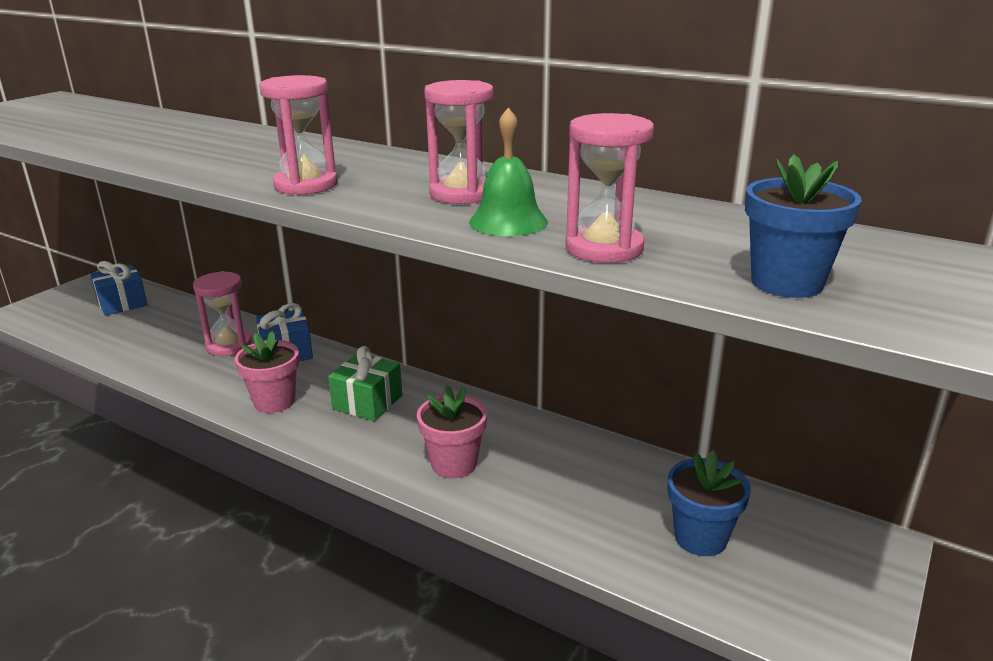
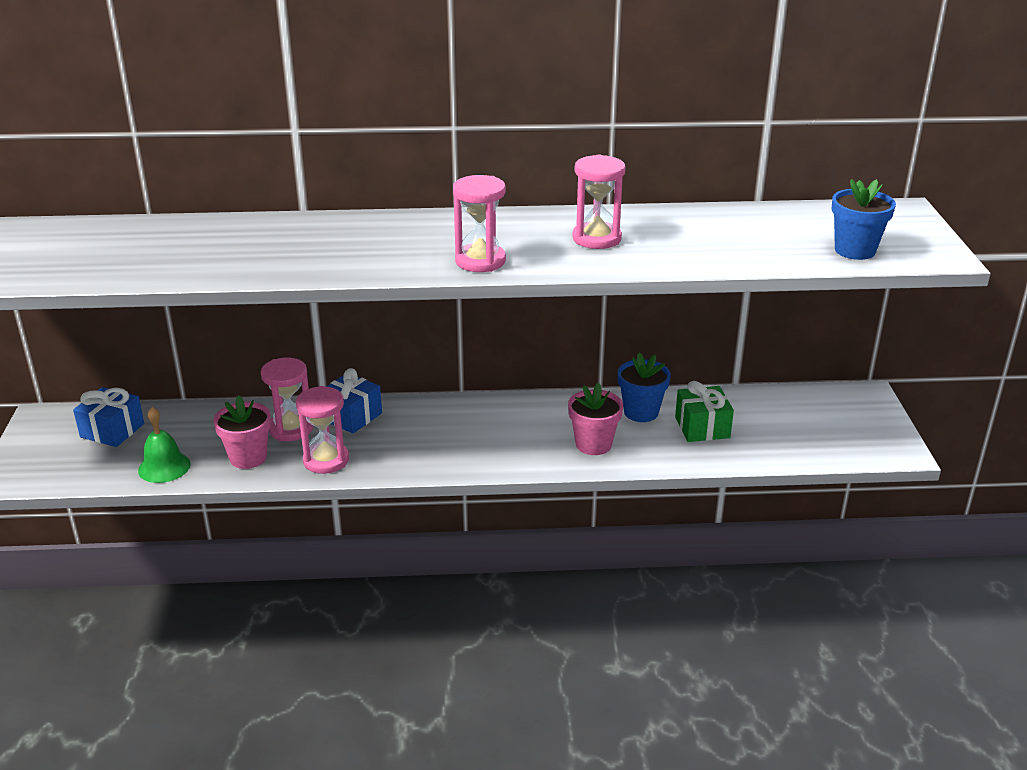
camera: 35 degrees left, 5 degrees up
(274, 401) = (403, 455): pink flower pot -> pink flower pot (248, 457)
(367, 402) = (476, 428): green gift -> green gift (702, 427)
(508, 222) = (663, 252): green bell -> green bell (164, 467)
(604, 248) = (743, 255): pink hourglass -> pink hourglass (326, 460)
(700, 538) = (781, 427): blue flower pot -> blue flower pot (641, 412)

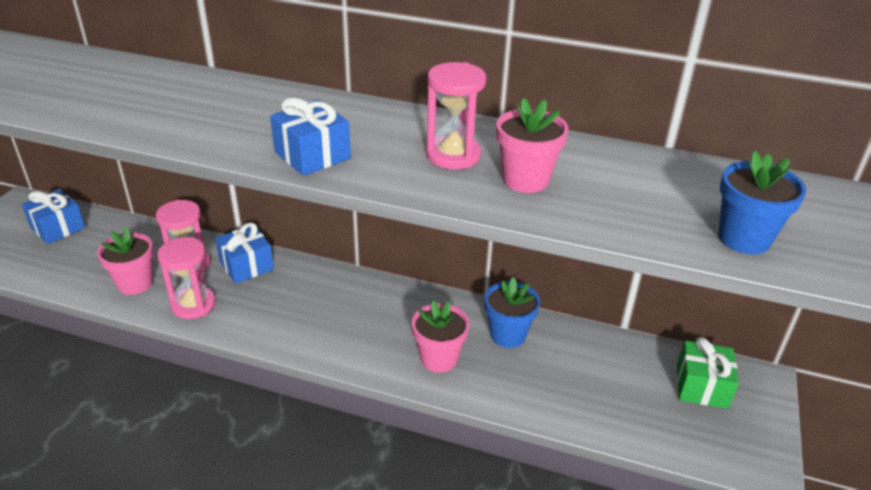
camera: 20 degrees right, 5 degrees up
(164, 467) = (66, 273): green bell -> none
(480, 261) = (312, 155): pink hourglass -> blue gift
(669, 244) = (525, 180): none -> pink flower pot
(702, 427) = (559, 370): green gift -> green gift (701, 386)

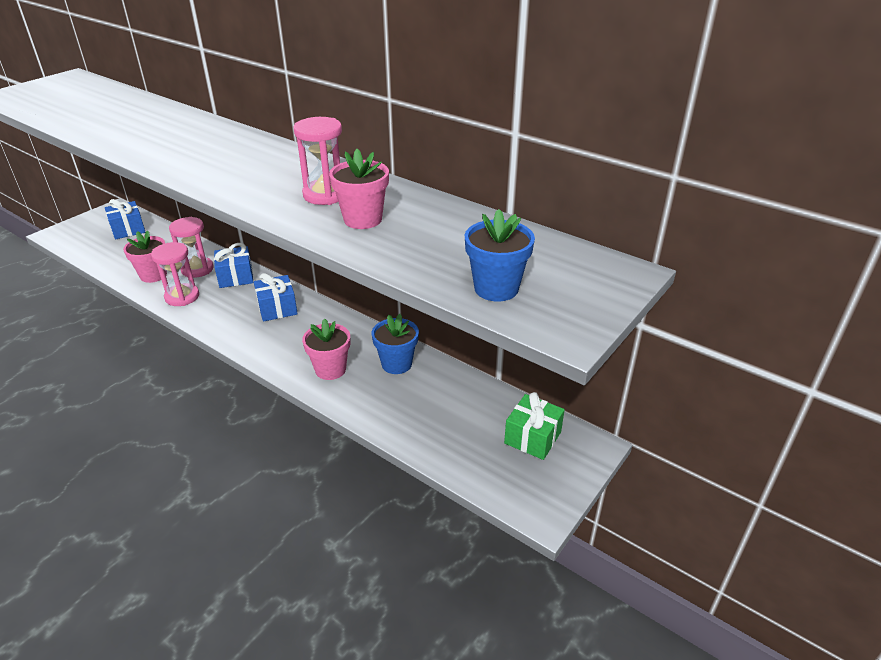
camera: 20 degrees right, 0 degrees up
(312, 155) = (224, 181): blue gift -> blue gift (277, 308)

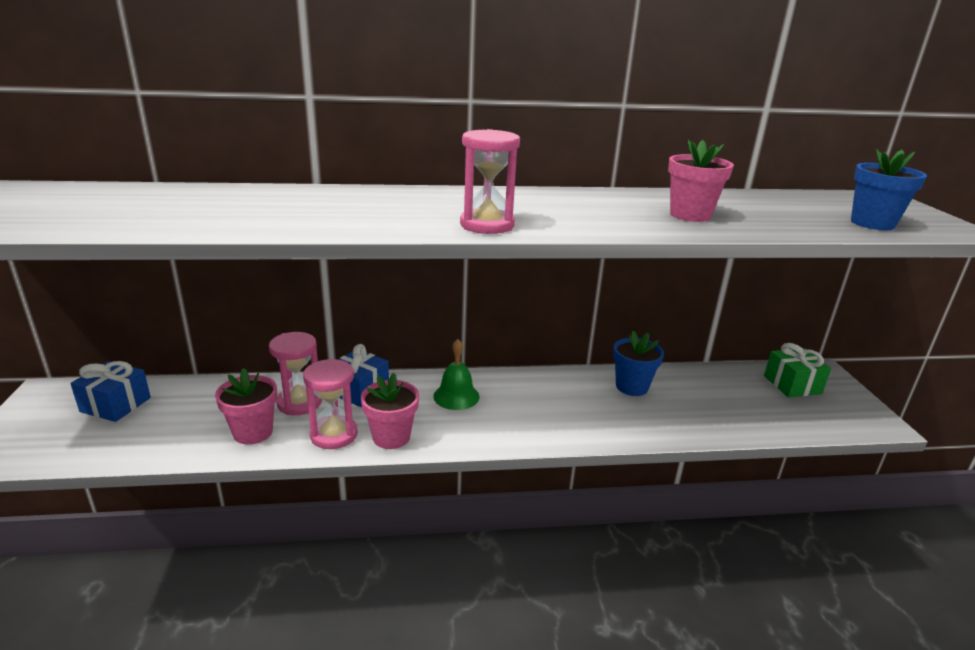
camera: 45 degrees left, 10 degrees down
(277, 308) = (456, 396): blue gift -> green bell
(325, 195) = (615, 209): pink hourglass -> pink hourglass (487, 225)
(330, 369) = (596, 417): pink flower pot -> pink flower pot (391, 437)

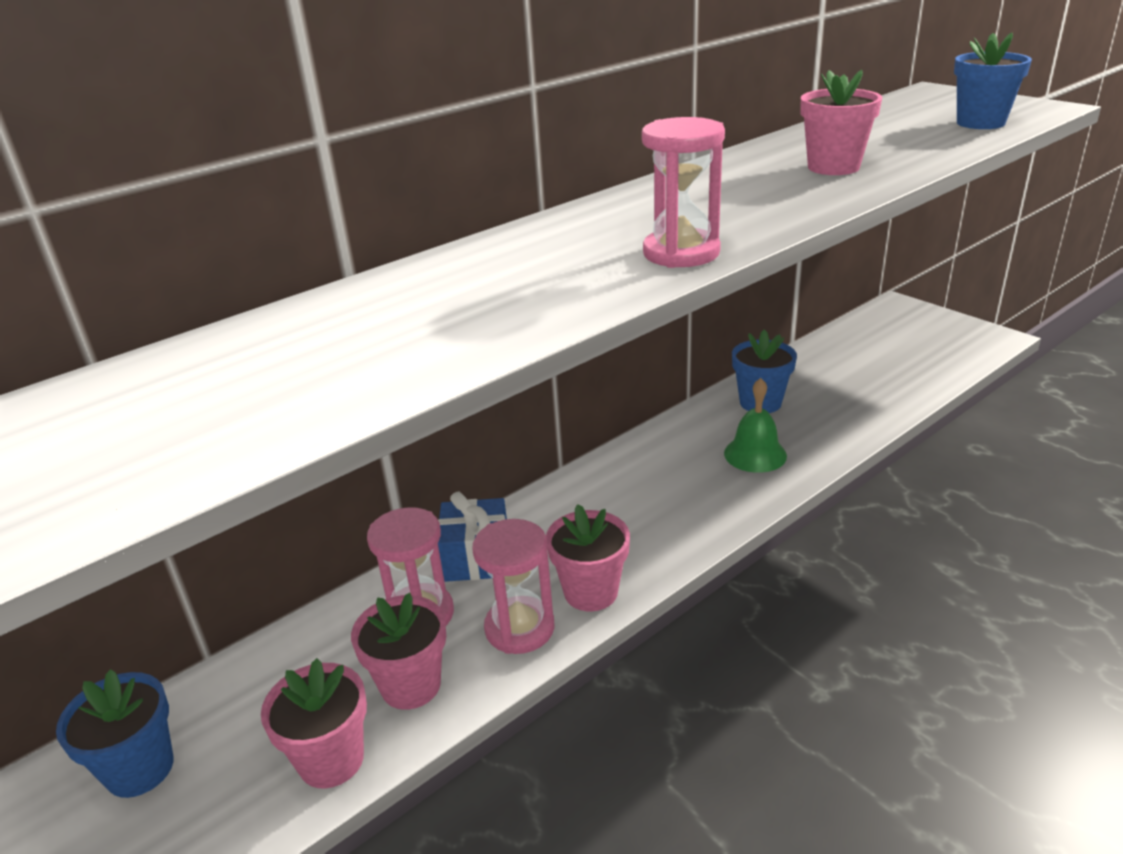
camera: 30 degrees left, 5 degrees up
(116, 404) = (140, 769): blue gift -> blue flower pot
(181, 445) = (331, 760): none -> pink flower pot
(456, 396) = (599, 504): green bell -> green bell (755, 454)
(792, 384) = (890, 332): green gift -> none

